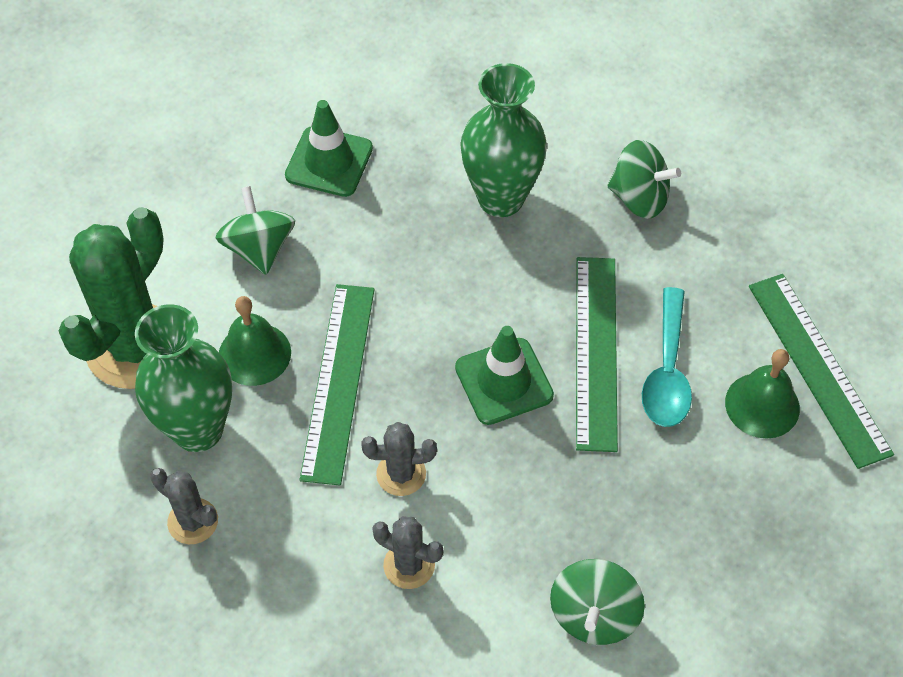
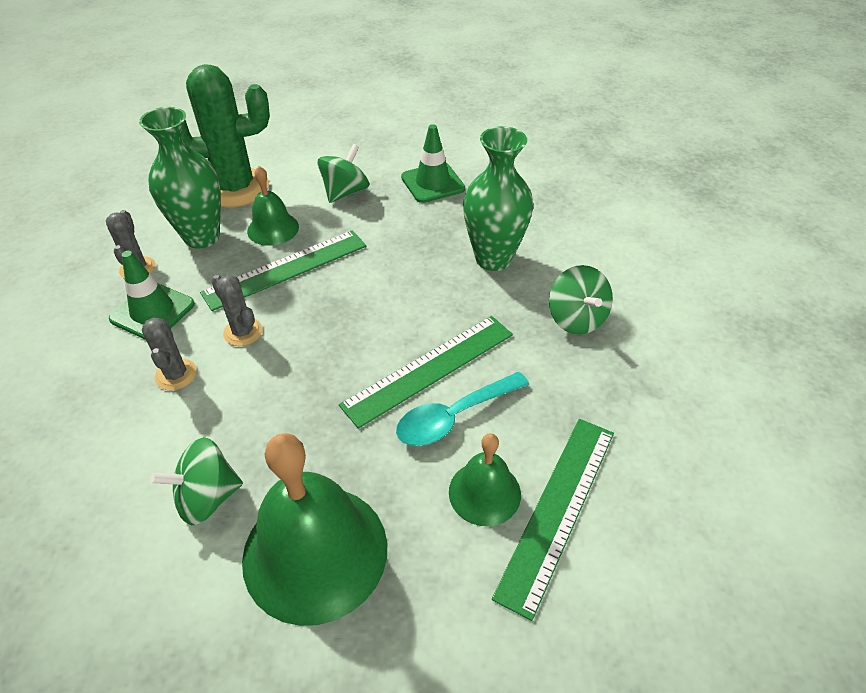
camera: 50 degrees right, 10 degrees down
(504, 381) = (358, 338): green traffic cone -> green traffic cone (152, 312)
(719, 562) = (315, 552): none -> green bell

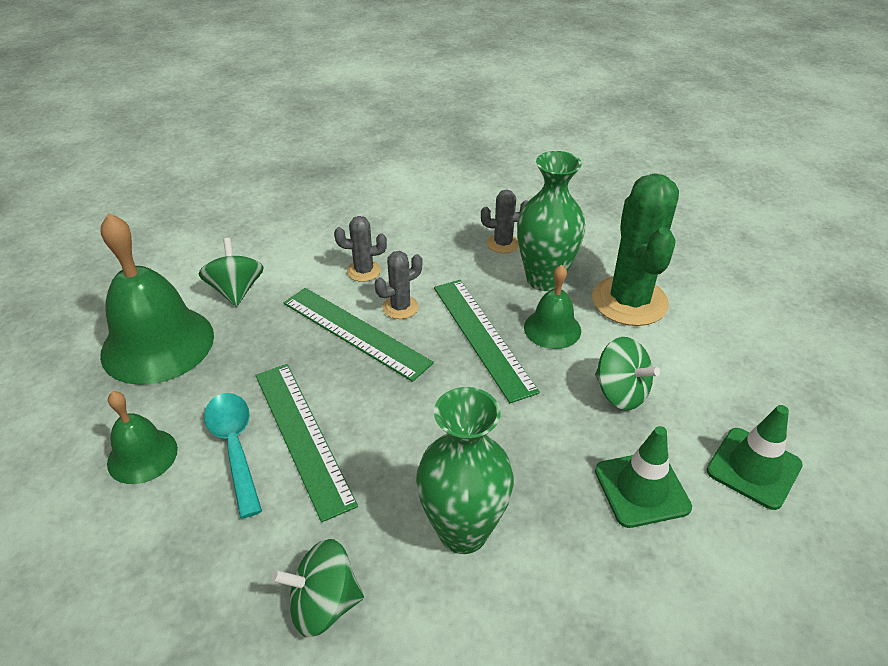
camera: 100 degrees right, 5 degrees down
(152, 312) = (443, 255): green traffic cone -> green traffic cone (753, 468)
(558, 509) = (91, 509): green ruler -> green ruler (355, 332)

